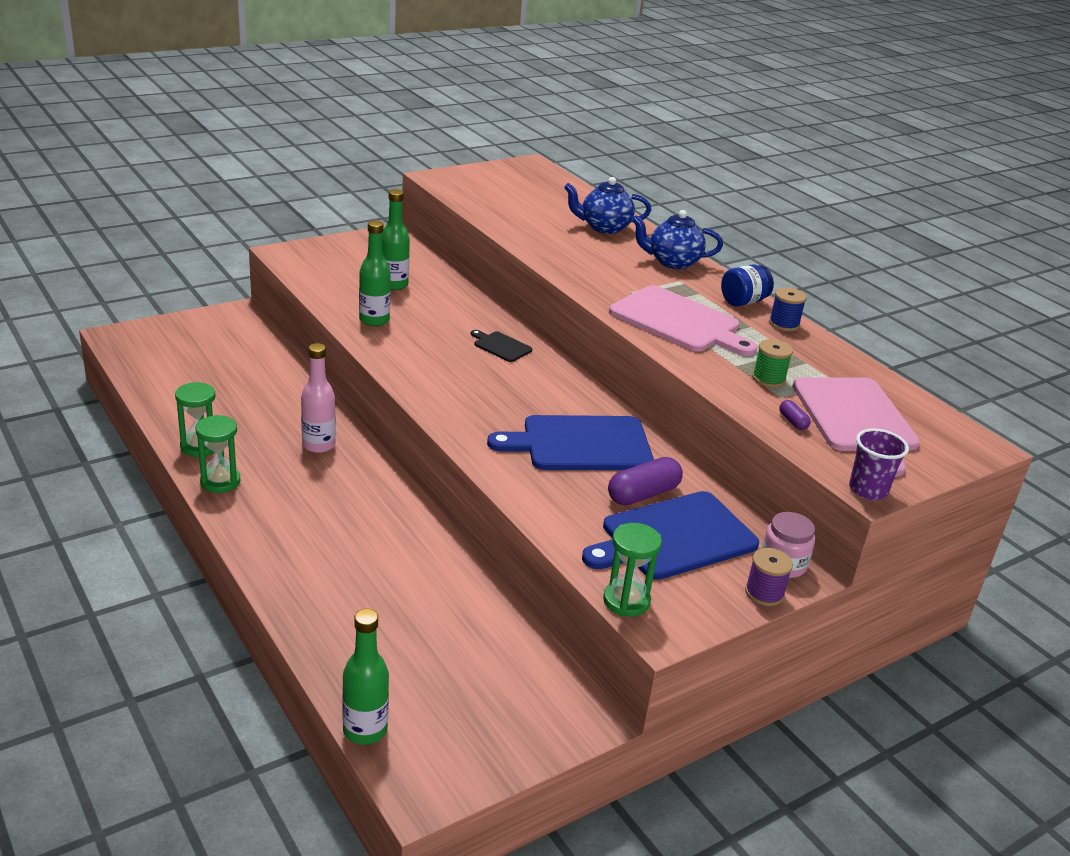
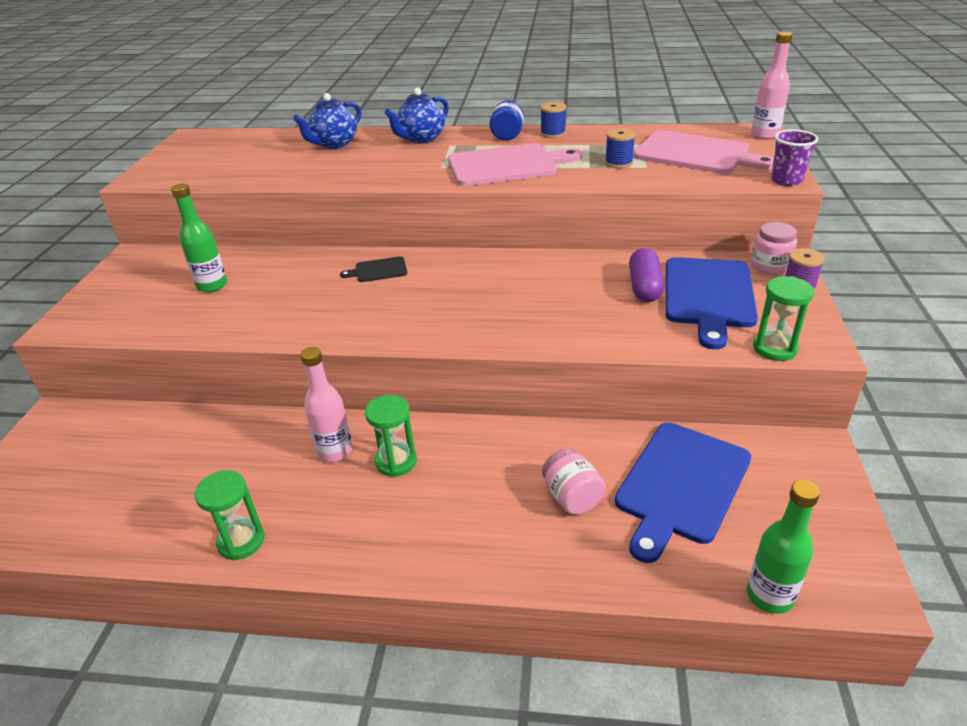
camera: 45 degrees left, 5 degrees up
(220, 481) = (317, 549): green hourglass -> green hourglass (396, 461)
(374, 320) = (253, 318): green bottle -> none
(379, 583) = (572, 497): none -> pink jar
(580, 444) = (554, 288): blue cutting board -> blue cutting board (681, 485)
(768, 379) = (618, 163): green spool -> blue spool
(793, 421) = (681, 174): purple capsule -> none
(974, 452) = (764, 135): none -> pink bottle

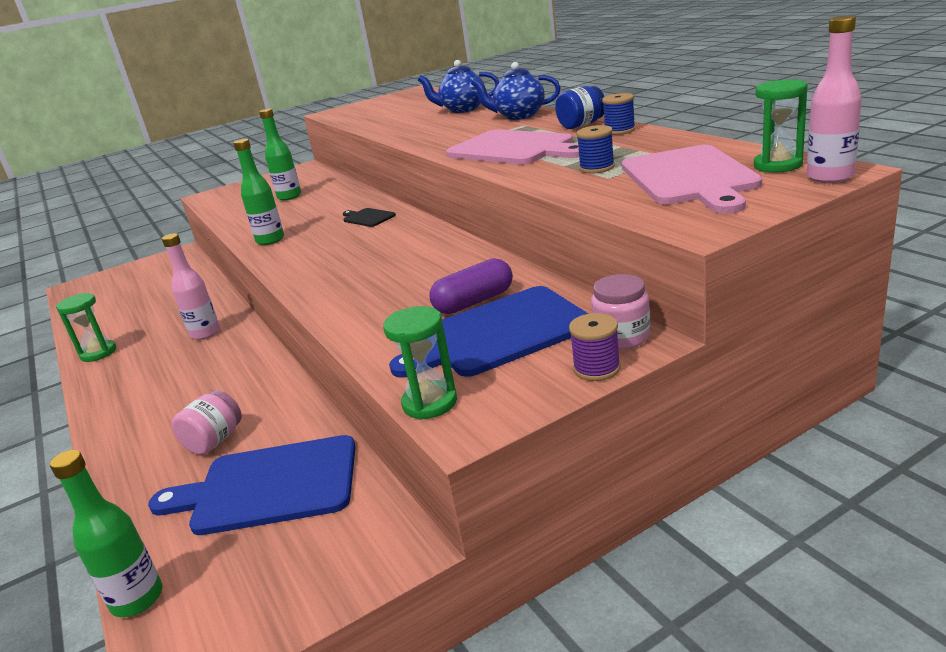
camera: 55 degrees right, 10 degrees down
(322, 326) = (270, 240): none -> green bottle
(396, 461) = (208, 357): green hourglass -> green hourglass (777, 165)
(786, 180) = (700, 229): purple cup -> none

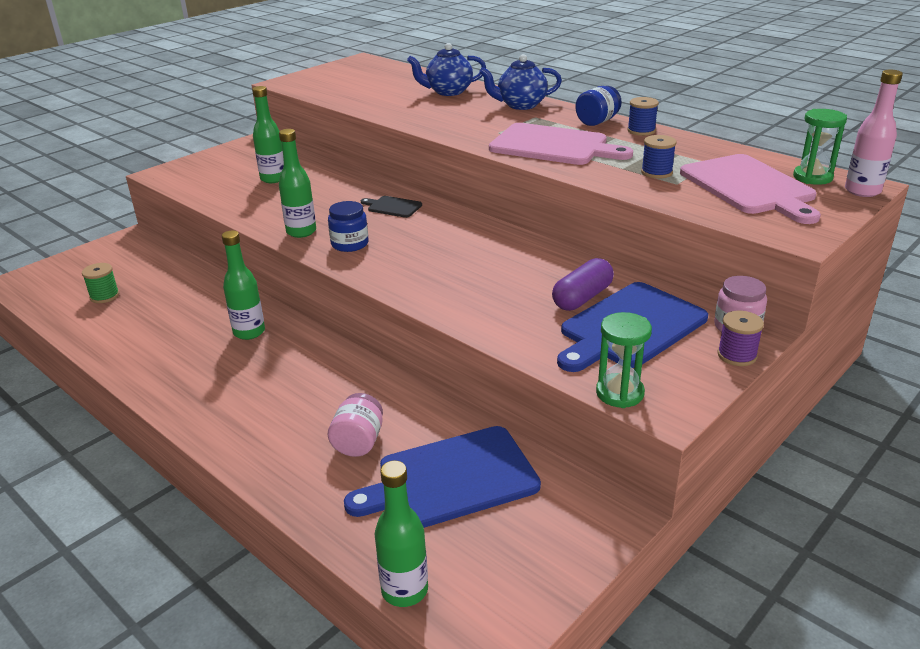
camera: 20 degrees left, 5 degrees up
(98, 353) = (132, 359): green hourglass -> none
(122, 299) = (104, 296): none -> green spool
(205, 333) = (249, 332): pink bottle -> green bottle
(301, 250) = (350, 244): none -> blue jar

